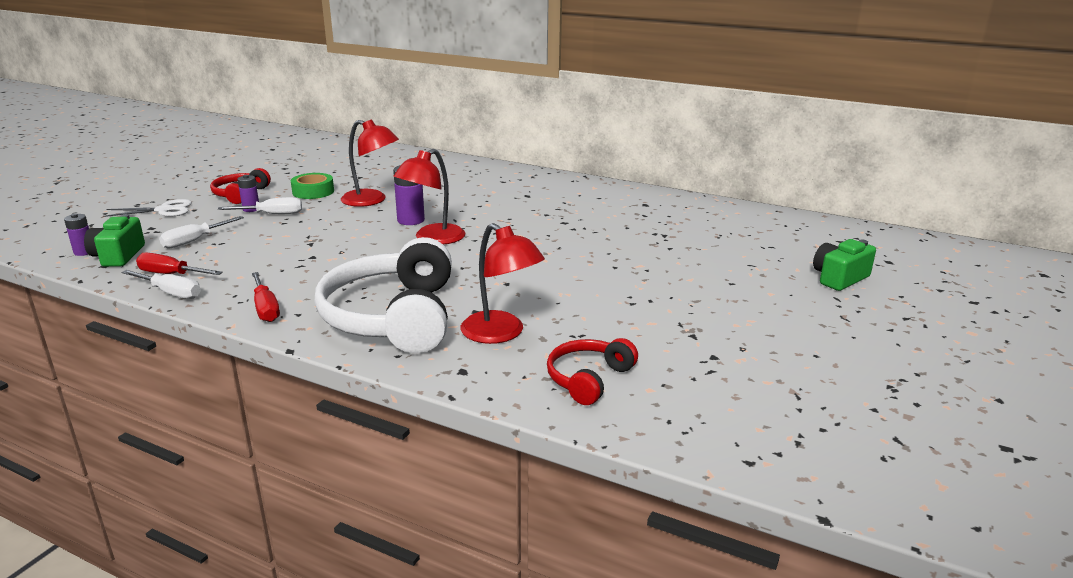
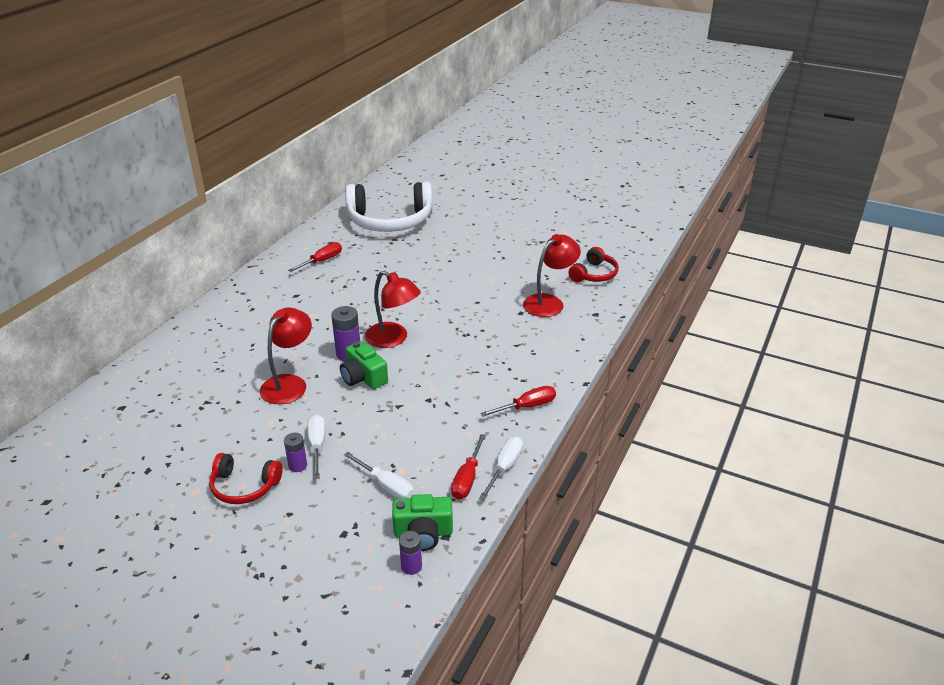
camera: 90 degrees left, 10 degrees up
(164, 210) = (287, 540): white scissors -> none
(313, 192) = (250, 429): green tape -> none
(392, 317) = (533, 345): white headphones -> white headphones (390, 221)
(588, 379) = (594, 274): red headphones -> red headphones turned 90 degrees counterclockwise
(601, 202) = (322, 261): none -> red screwdriver
(839, 278) = (466, 192): green camera -> green camera (363, 377)

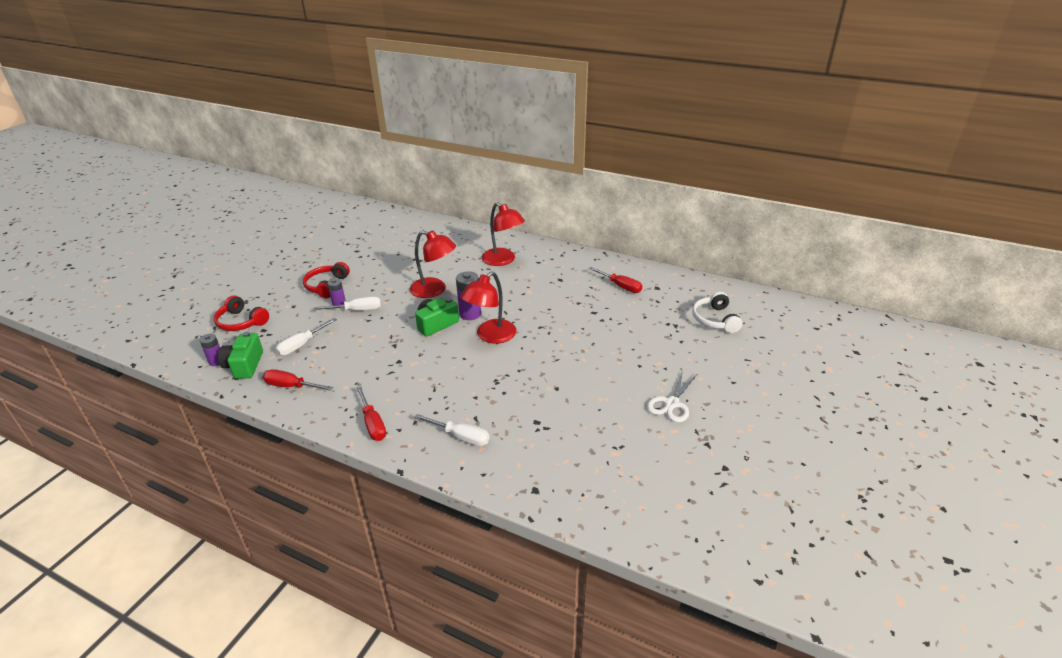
camera: 90 degrees right, 0 degrees up
(390, 221) = (714, 320): white headphones -> white headphones, size x0.51
(498, 250) = (672, 403): none -> white scissors
(505, 467) = (296, 408): white screwdriver -> white screwdriver (461, 437)
(549, 302) = (559, 447): red lamp -> red lamp (503, 260)
(594, 274) = (631, 496): red headphones -> red headphones (241, 322)

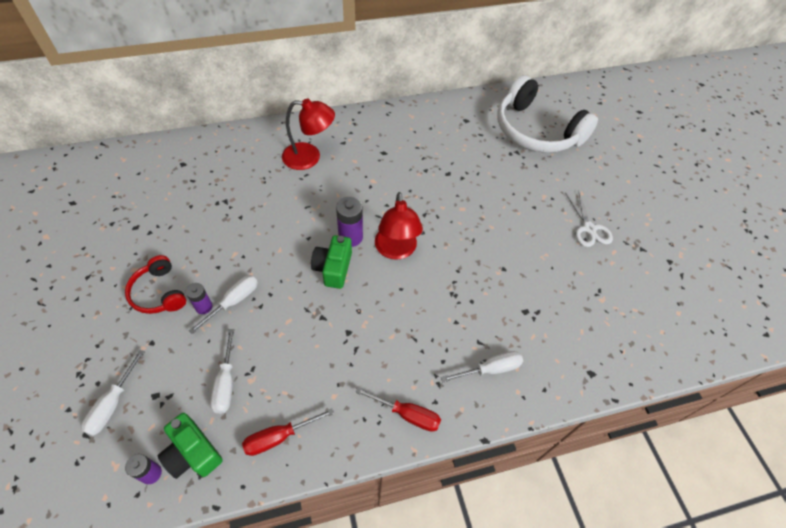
camera: 45 degrees left, 20 degrees up
(241, 322) = (112, 405): red headphones -> white screwdriver
(434, 290) = (285, 229): red lamp -> none
(621, 286) = (439, 134): red screwdriver -> none
(714, 320) = (536, 131): white headphones -> white headphones, size x1.97

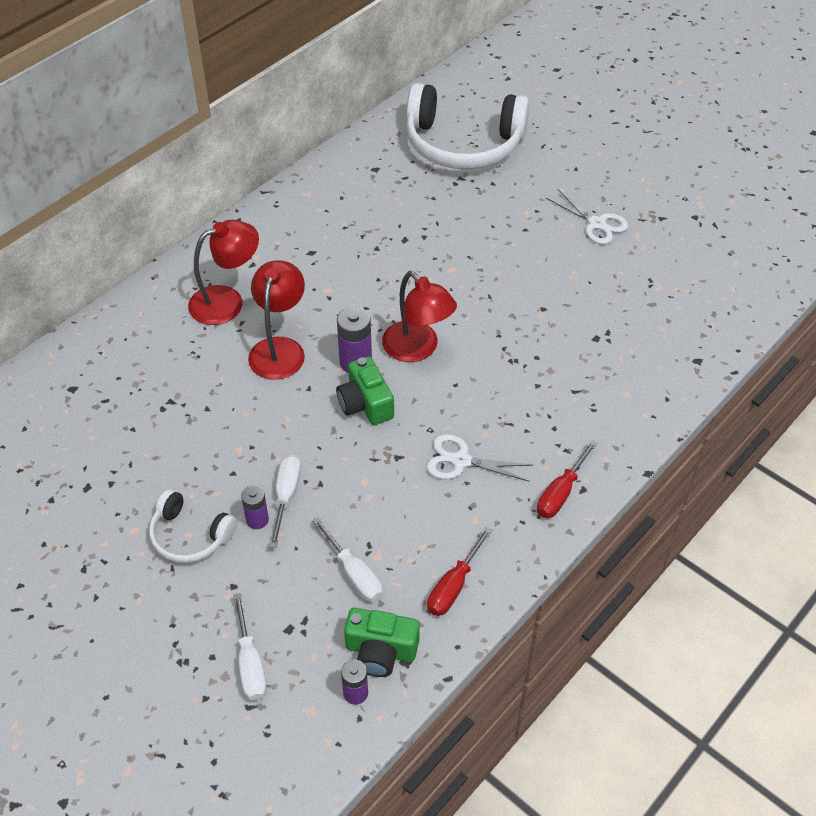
camera: 30 degrees left, 5 degrees down
(159, 293) = (190, 536): red headphones -> white headphones
(313, 203) = (279, 349): none -> red lamp
(360, 346) = (461, 461): none -> white scissors
(408, 415) = (560, 493): red screwdriver -> red screwdriver turned 135 degrees clockwise
(491, 369) = (605, 409): white screwdriver -> none

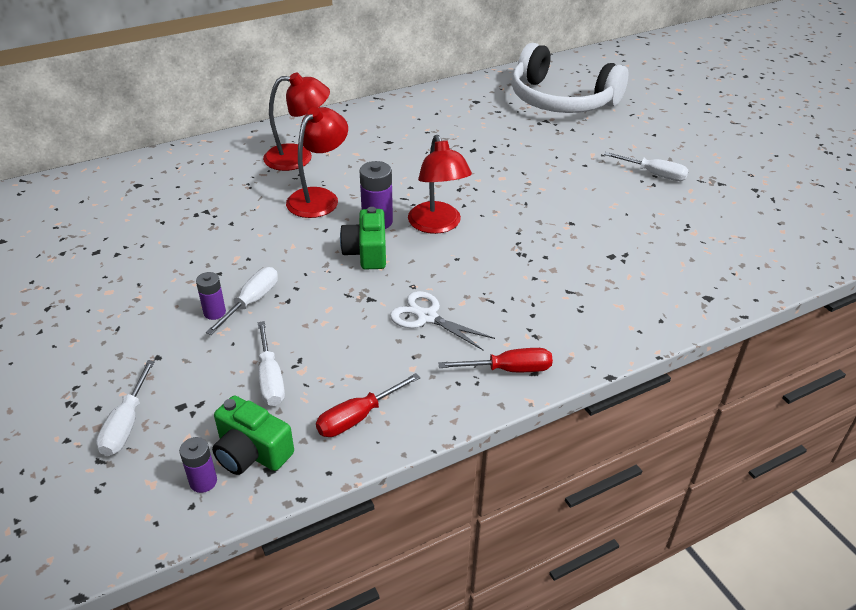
camera: 20 degrees right, 10 degrees down
(190, 536) = (150, 308): white headphones -> none
(560, 493) = (509, 369): red screwdriver -> red screwdriver turned 150 degrees counterclockwise
(596, 224) = (654, 174): white scissors -> white screwdriver

